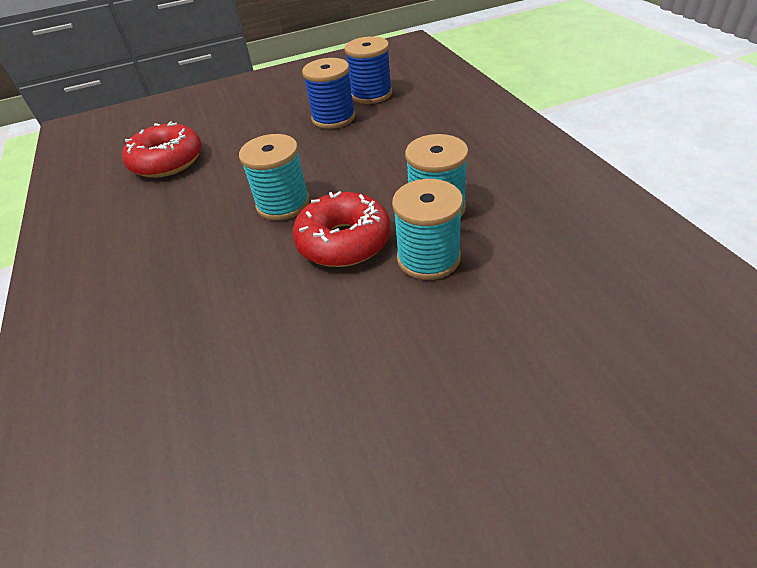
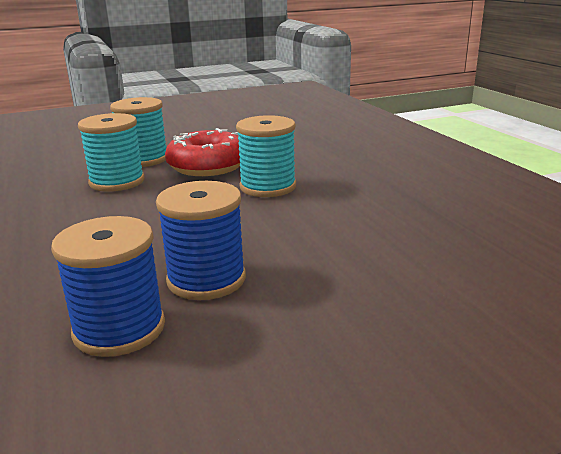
camera: 175 degrees right, 20 degrees down
(167, 161) = (452, 227): red donut -> none

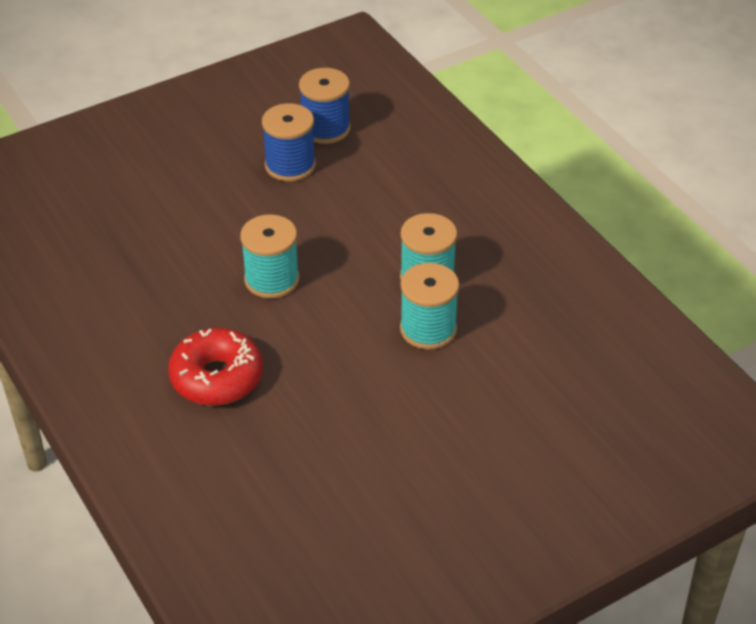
camera: 170 degrees right, 20 degrees up
(208, 166) = (346, 317): red donut -> red donut (217, 377)

